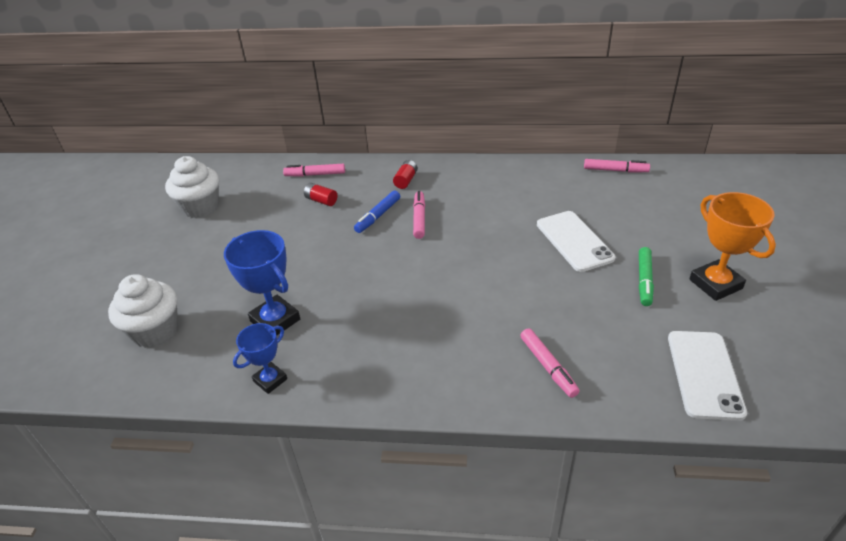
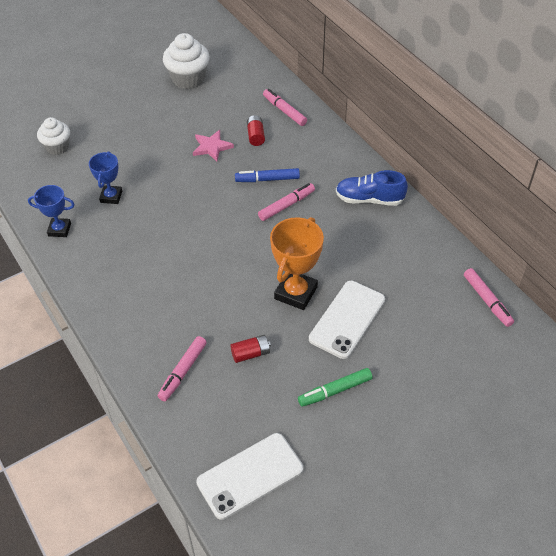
camera: 50 degrees right, 10 degrees up
(155, 331) = (57, 147): white cupcake -> white cupcake, size x0.66
(275, 320) = (111, 197): blue trophy -> blue trophy, size x0.62
(300, 230) = (211, 147): none -> pink star
(406, 180) = (329, 168): red battery -> red battery (250, 353)
(462, 176) = (369, 199): none -> blue shoe
(715, 284) = (374, 444): orange trophy -> orange trophy (296, 293)

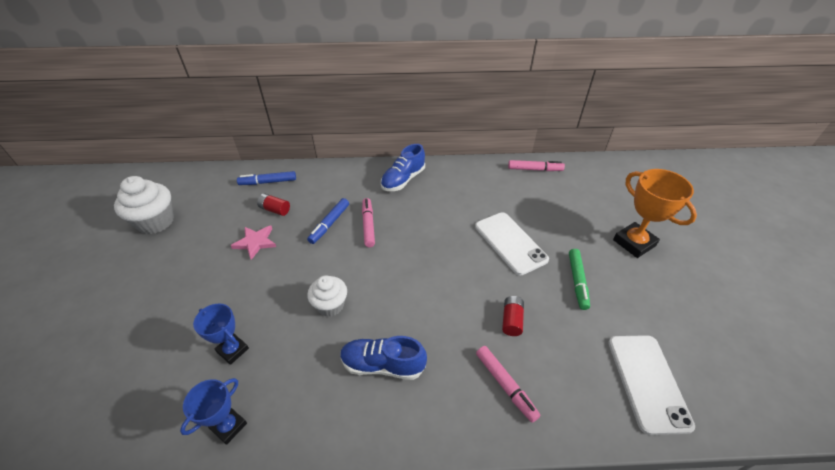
camera: 60 degrees left, 5 degrees down
(57, 147) = (104, 373): white cupcake -> white cupcake (330, 305)
(152, 286) = (383, 365): none -> blue shoe
(284, 111) = (268, 182): pink marker -> blue marker
(296, 293) = (464, 261): orange trophy -> orange trophy (634, 243)

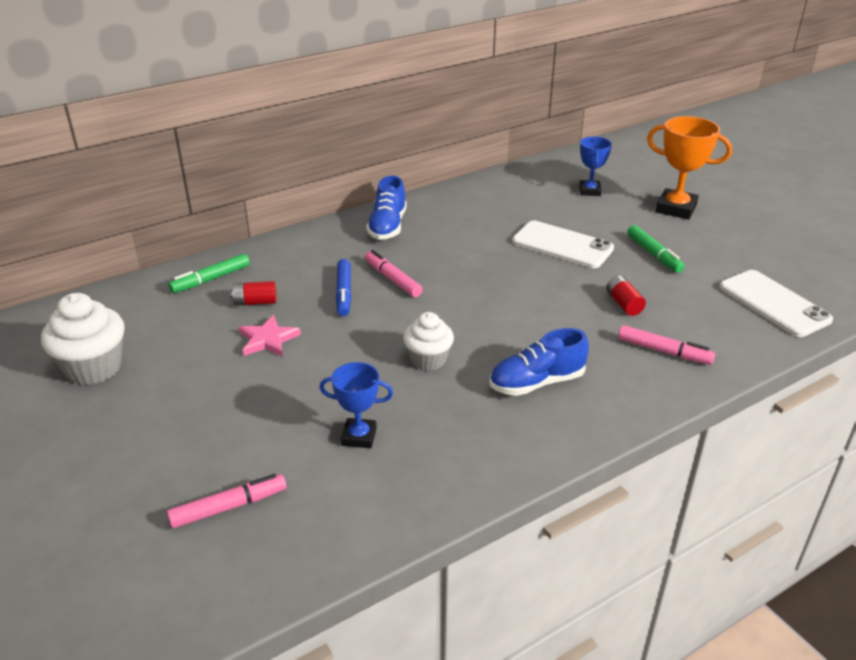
camera: 30 degrees left, 10 degrees down
(229, 426) = (429, 492): blue trophy -> blue trophy (589, 191)
(268, 182) = (211, 279): blue marker -> green marker
(535, 169) = (525, 176): pink marker -> pink marker (229, 507)

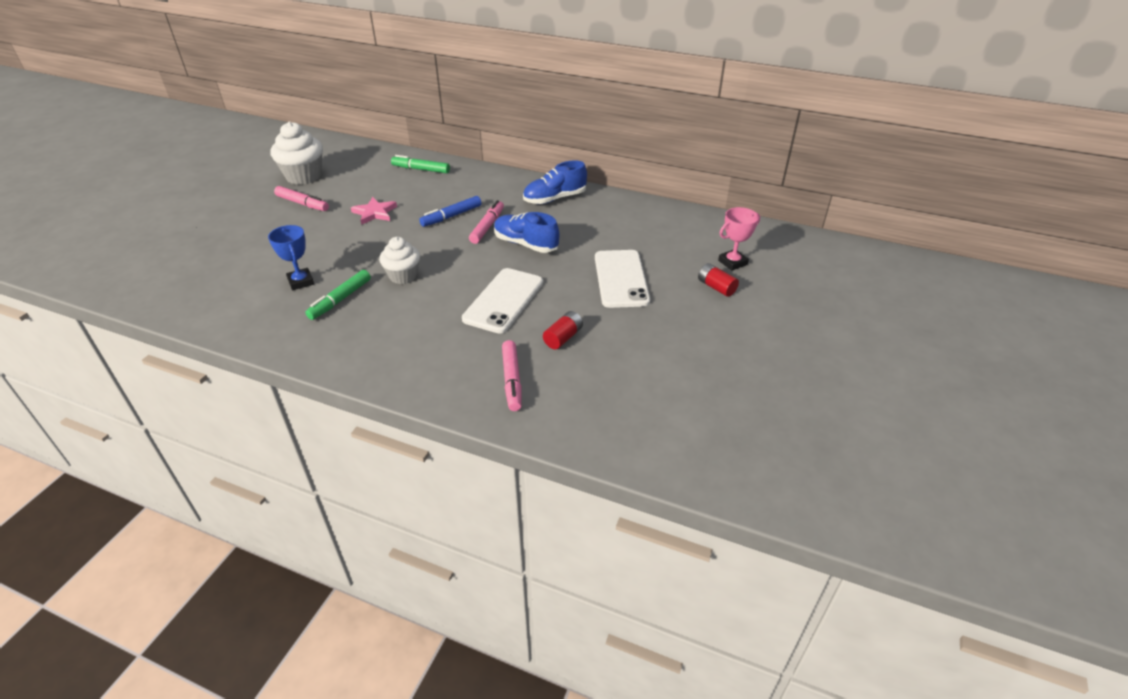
camera: 55 degrees right, 5 degrees up
(229, 507) = (211, 265): pink marker -> pink marker (302, 204)
(255, 302) = (410, 192): red battery -> red battery (716, 287)
(537, 382) = (414, 330): blue shoe -> blue shoe (526, 244)
(589, 191) = (732, 262): blue trophy -> pink trophy
(653, 254) = (664, 330): green marker -> green marker (340, 299)
(676, 208) = (767, 318): orange trophy -> none
(773, 303) = (659, 426): white phone -> white phone (503, 300)

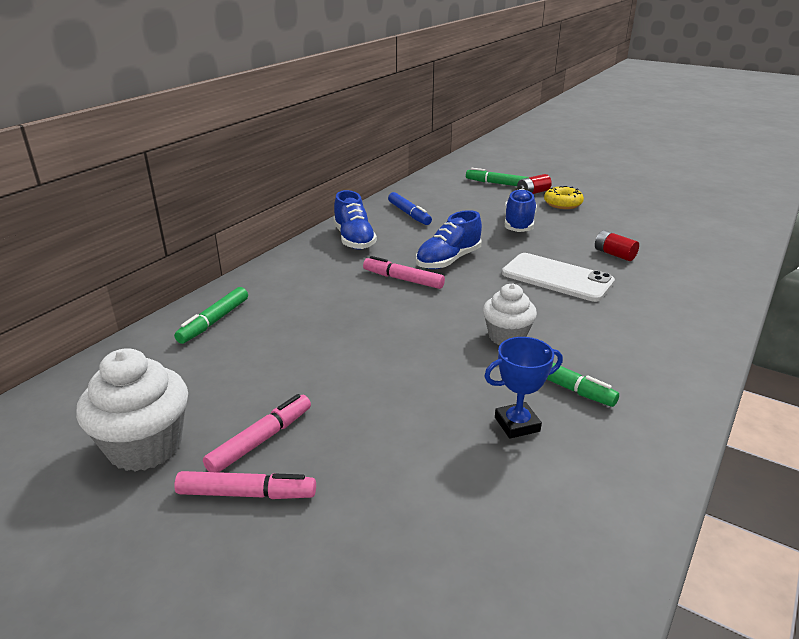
camera: 80 degrees left, 10 degrees down
(374, 213) = (331, 361): pink star -> none
(451, 216) = (368, 301): blue marker -> blue marker (409, 214)
(512, 380) = (684, 280): pink marker -> pink marker (247, 494)
(621, 279) = (519, 224): white phone -> blue shoe
(691, 308) = (562, 204): none -> yellow donut
(732, 262) = (496, 183): pink trophy -> green marker

